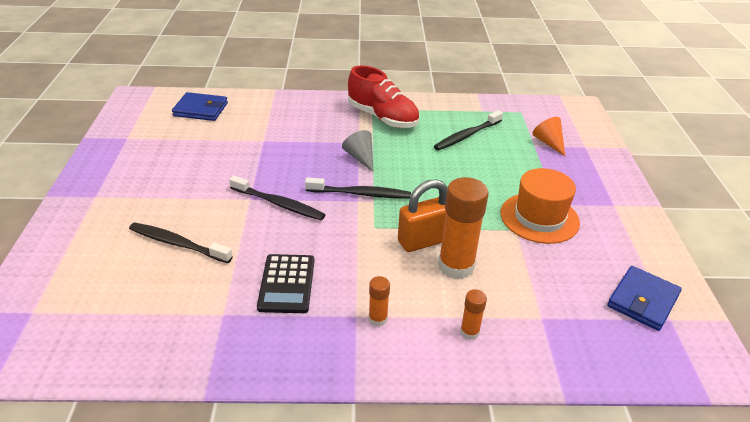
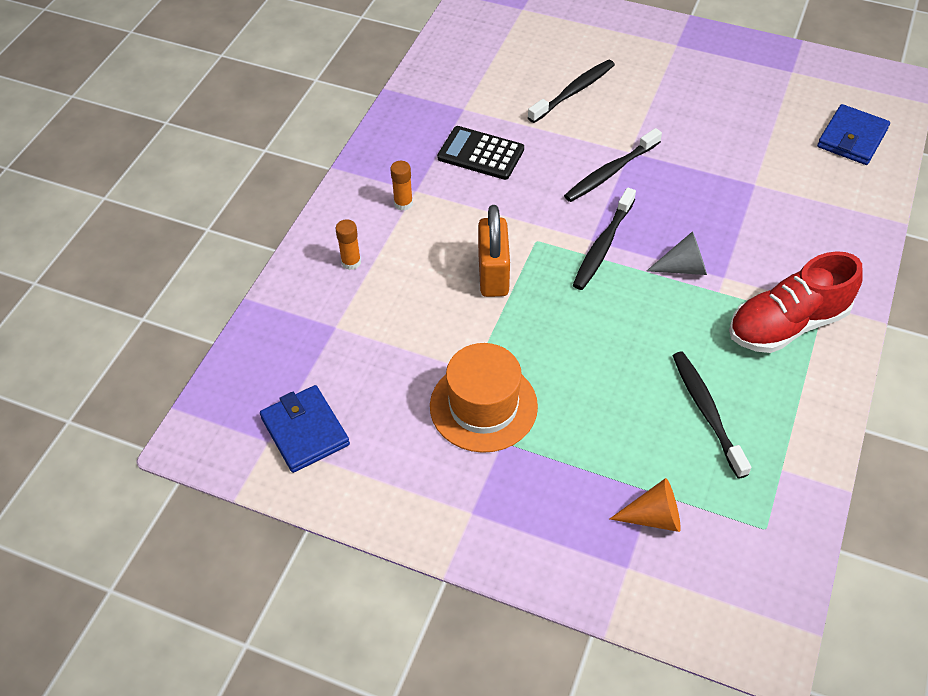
camera: 115 degrees right, 15 degrees up
(456, 266) = (440, 287): orange glue stick -> none

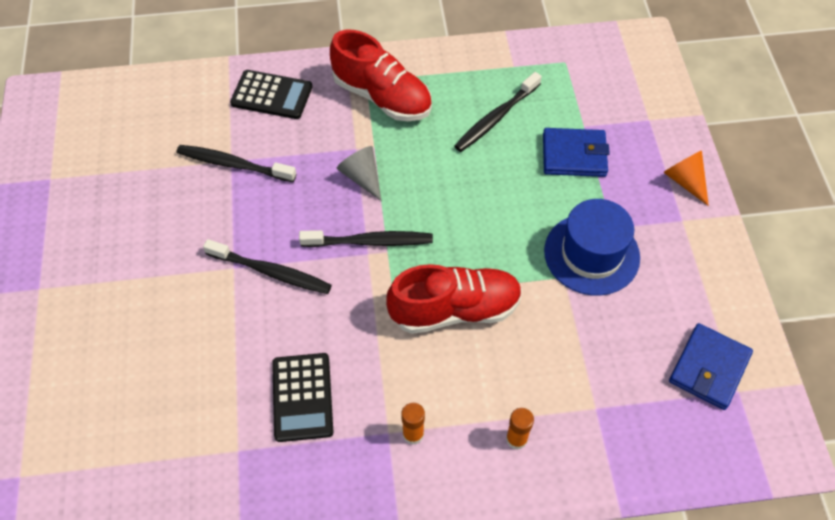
camera: 120 degrees left, 5 degrees up
(483, 406) = (591, 254): orange hat -> blue hat
(493, 274) = (455, 310): orange padlock -> red shoe
(573, 92) = (161, 353): black toothbrush -> black toothbrush (233, 164)
(653, 517) = (602, 119): orange cone -> orange cone (685, 181)
(830, 238) = (272, 95): none -> black calculator
(852, 138) = (135, 111): blue wallet -> blue wallet (574, 155)

